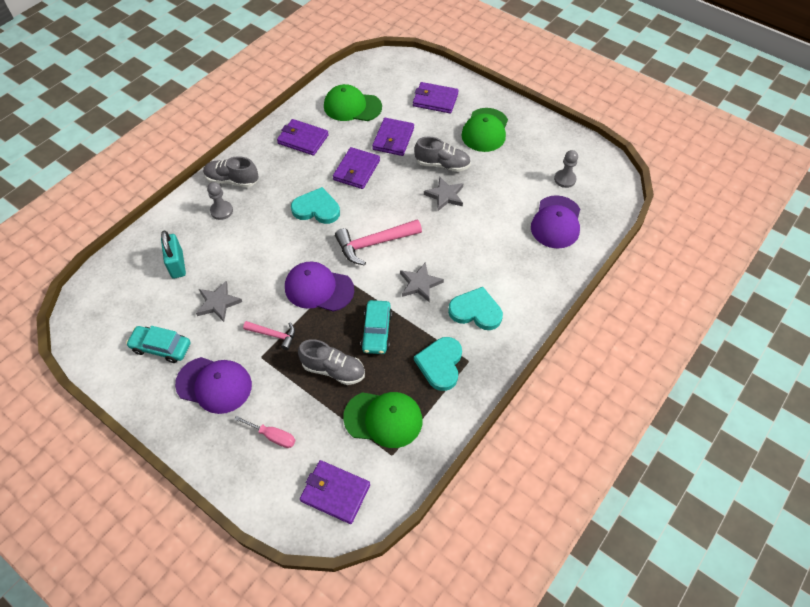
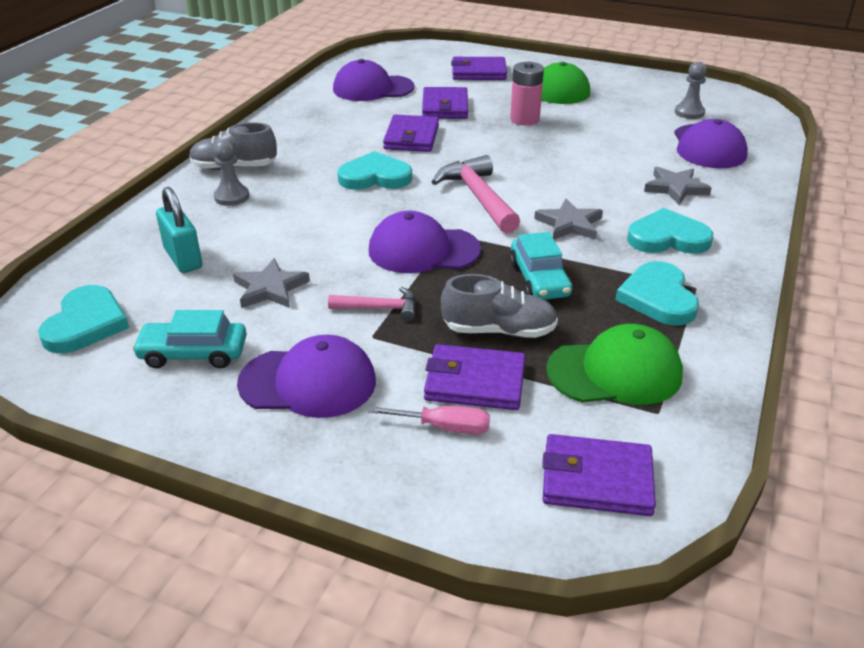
camera: 15 degrees left, 20 degrees down
(111, 309) = (86, 324): none -> turquoise heart
(303, 139) = (320, 121): purple wallet -> purple wallet (475, 382)
(352, 106) = (373, 88): green cap -> purple cap
(373, 244) = (478, 197): pink hammer -> pink hammer turned 105 degrees clockwise
(442, 164) = (524, 119): grey shoe -> pink battery
(445, 195) = (547, 143): grey star -> grey star (675, 188)

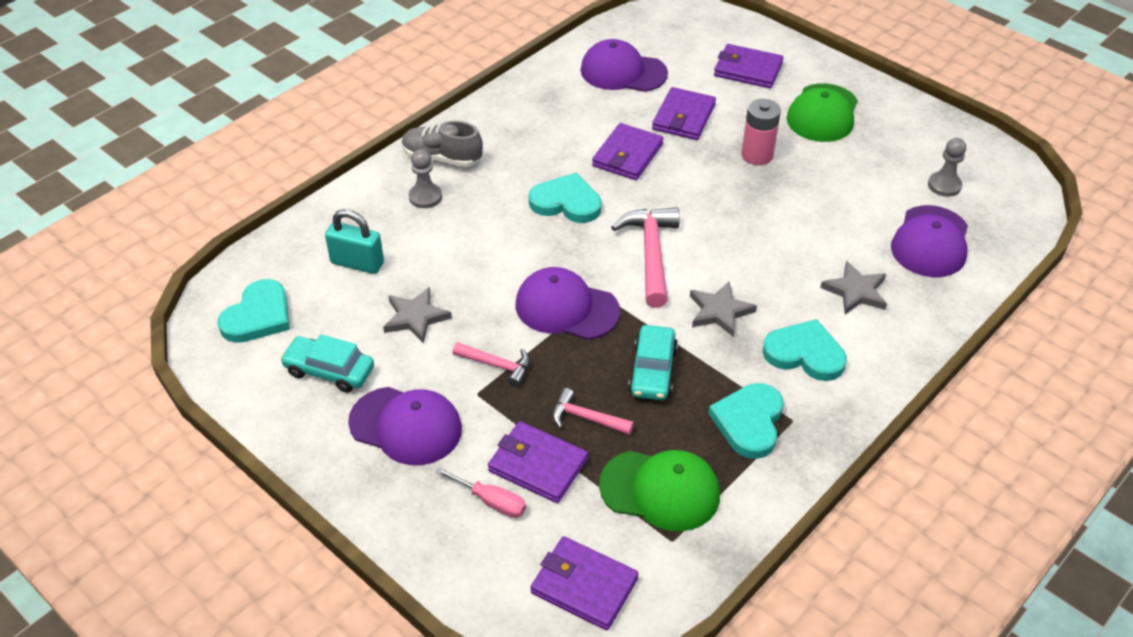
camera: 20 degrees right, 10 degrees up
(183, 258) = (357, 263): turquoise padlock -> turquoise padlock turned 60 degrees counterclockwise
(499, 331) = (586, 418): grey shoe -> pink hammer

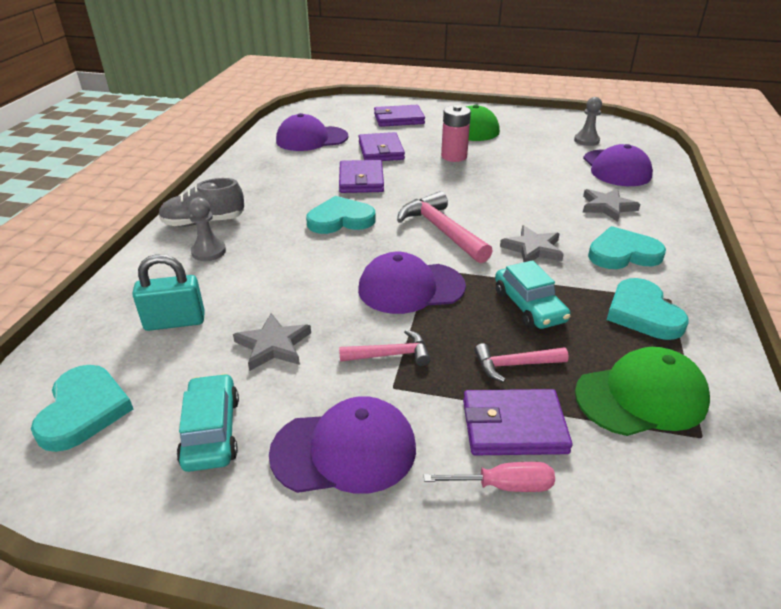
camera: 30 degrees left, 10 degrees down
(329, 371) = (211, 431): turquoise car -> turquoise car turned 90 degrees clockwise
(584, 586) = (682, 527): purple wallet -> none

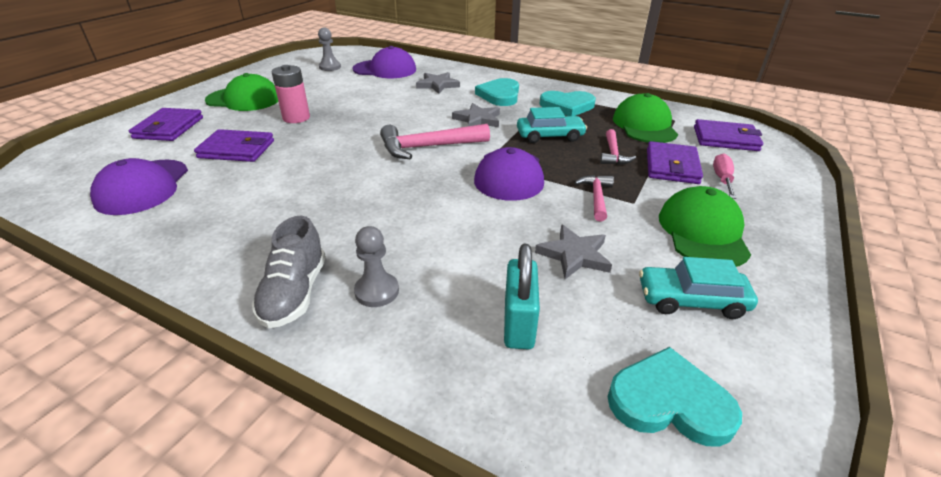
camera: 75 degrees left, 0 degrees up
(340, 219) = (370, 192): turquoise heart -> none
(344, 450) = (703, 232): purple cap -> green cap
(361, 180) = (294, 170): purple wallet -> purple wallet (725, 139)

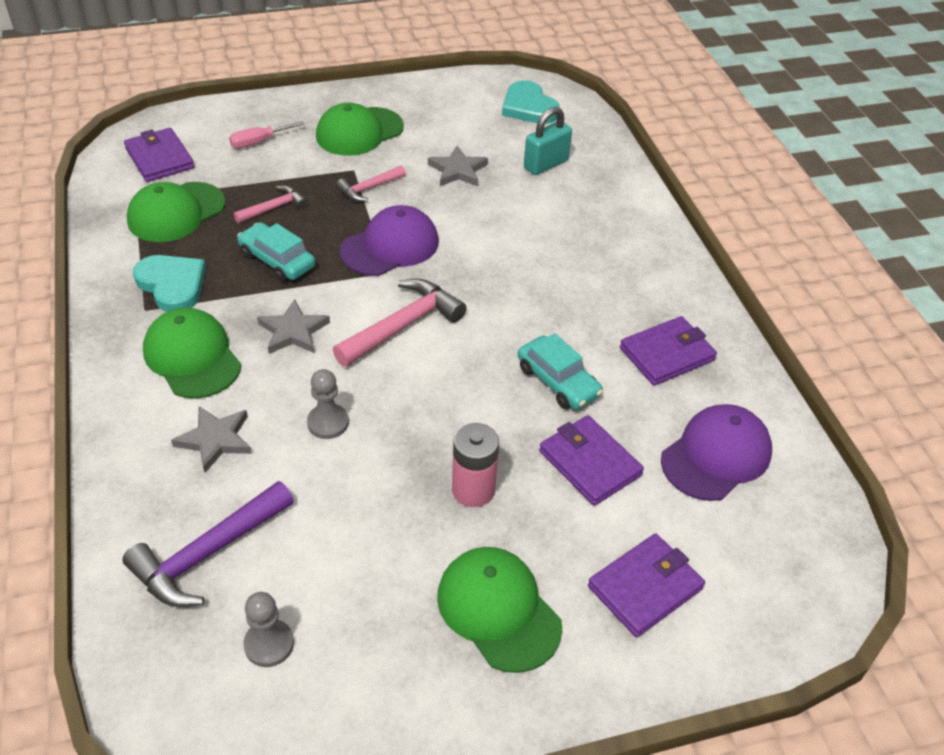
camera: 135 degrees left, 10 degrees up
(295, 293) = (650, 255): grey shoe -> none
(377, 291) = (600, 225): grey pawn -> grey pawn (328, 423)
(385, 69) = (207, 554): purple cap -> purple hammer
(428, 147) = (403, 325): pink hammer -> pink hammer turned 75 degrees counterclockwise
(500, 95) = (192, 357): turquoise heart -> green cap
(672, 166) = (262, 171): purple wallet -> purple wallet (666, 354)
(691, 300) = (443, 119): turquoise car -> turquoise car (558, 381)

